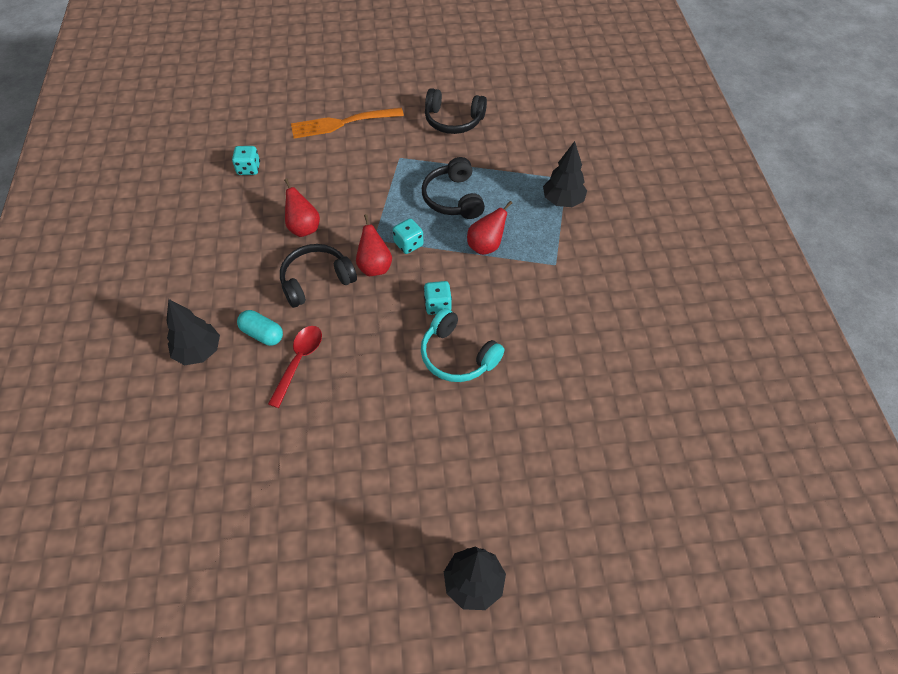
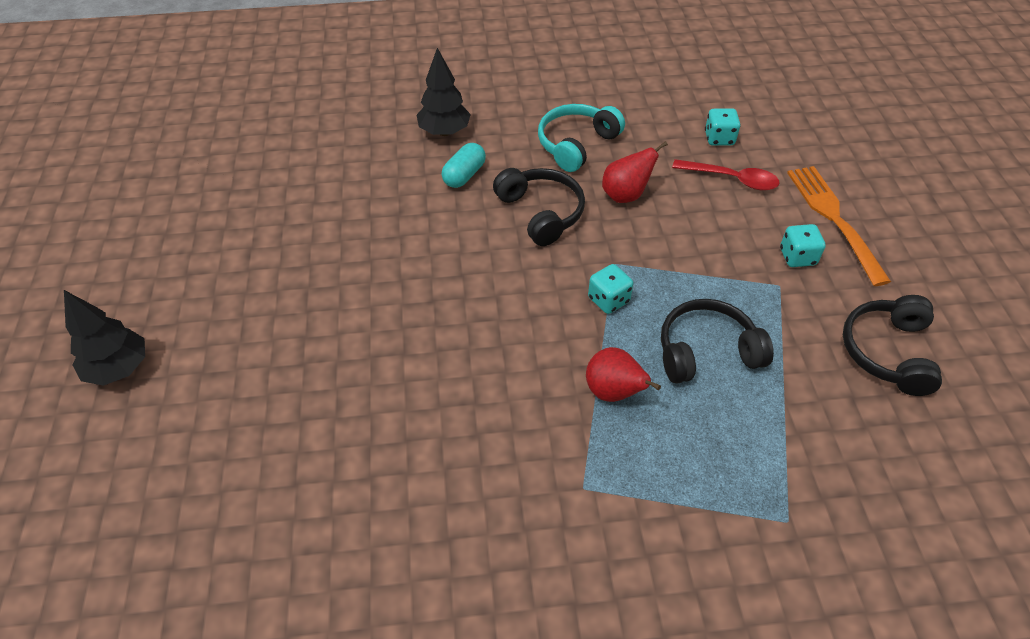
camera: 90 degrees right, 5 degrees down
(299, 362) = (424, 207): red spoon -> red spoon (731, 179)
(375, 267) = (566, 266): red pear -> none
(437, 305) = (502, 333): turquoise dice -> turquoise dice (797, 257)
(457, 356) = (419, 355): turquoise headphones -> turquoise headphones (576, 144)
(562, 201) = (728, 511): black tree -> none

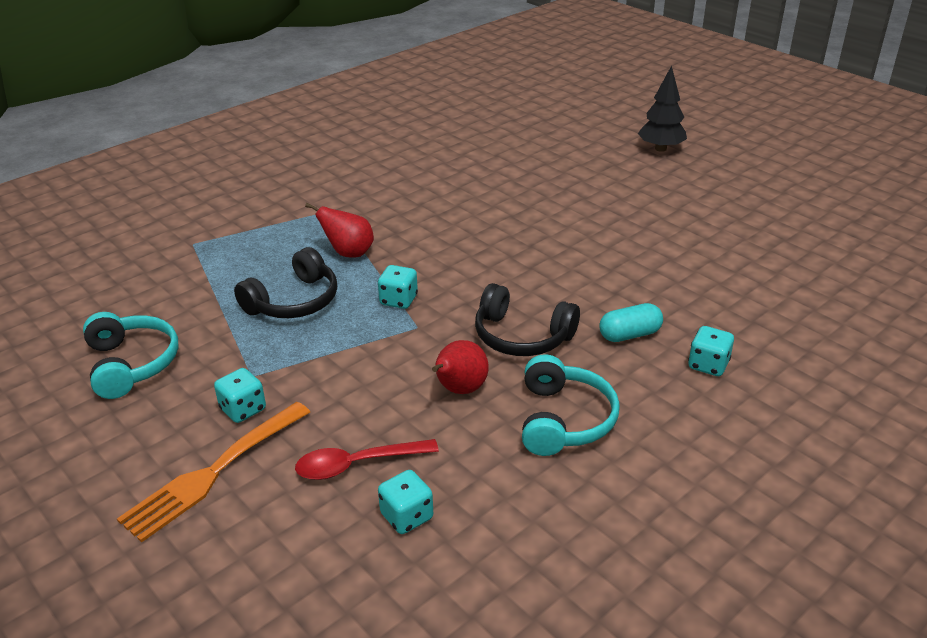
camera: 145 degrees right, 15 degrees down
(444, 131) = (708, 365): black tree -> turquoise dice
(464, 175) = (629, 335): turquoise capsule -> turquoise capsule turned 75 degrees clockwise
(834, 219) = (213, 472): orange fork -> orange fork turned 90 degrees clockwise
(887, 352) = (132, 364): black headphones -> turquoise headphones

